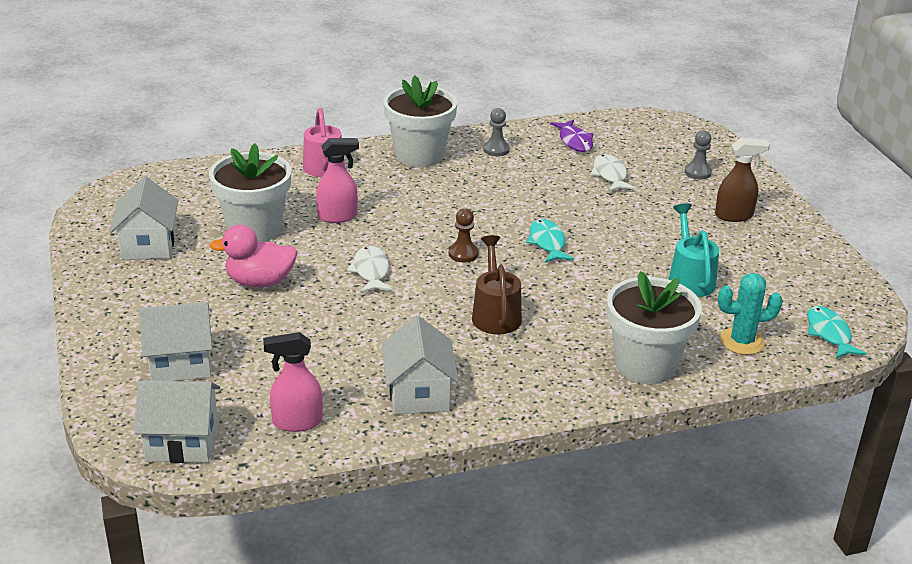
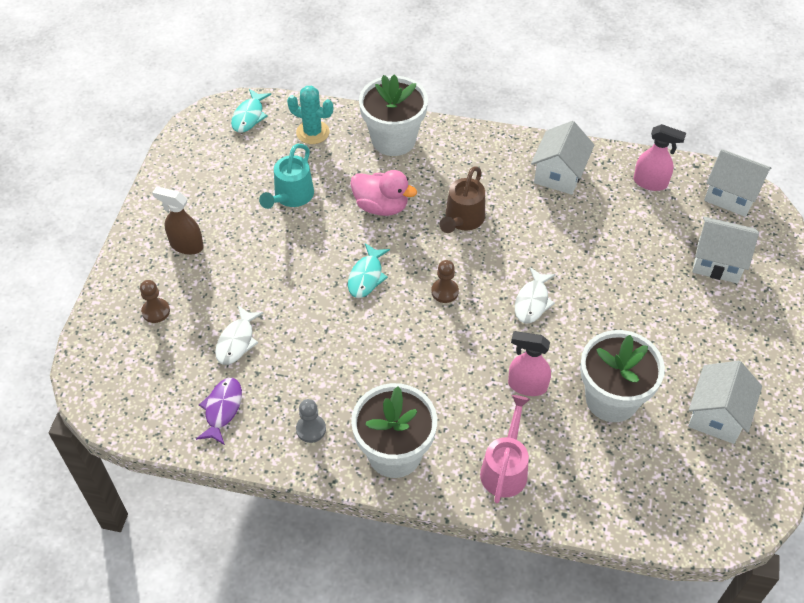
camera: 150 degrees left, 20 degrees up
(260, 282) = (630, 326): pink duck -> pink duck (381, 206)
(697, 172) = (156, 311): grey pawn -> brown pawn

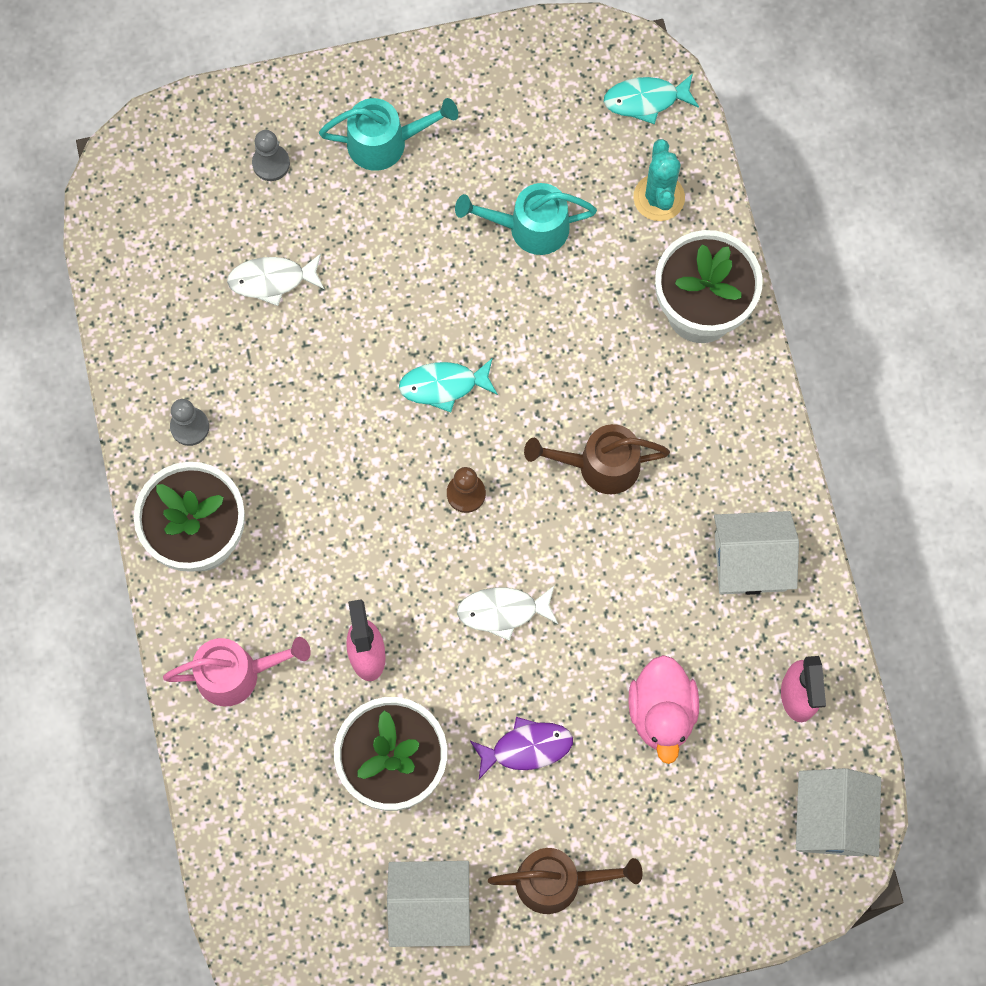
camera: 65 degrees right, 20 degrees up
(156, 311) = (271, 163): brown pawn -> grey pawn
(186, 245) = (386, 142): brown spray bottle -> turquoise watering can
(222, 409) = (171, 314): purple fish -> purple fish (526, 748)
(381, 206) = (570, 350): pink duck -> pink duck (662, 713)
(718, 262) = (692, 836): white house -> none
(723, 338) = (559, 881): none -> brown watering can

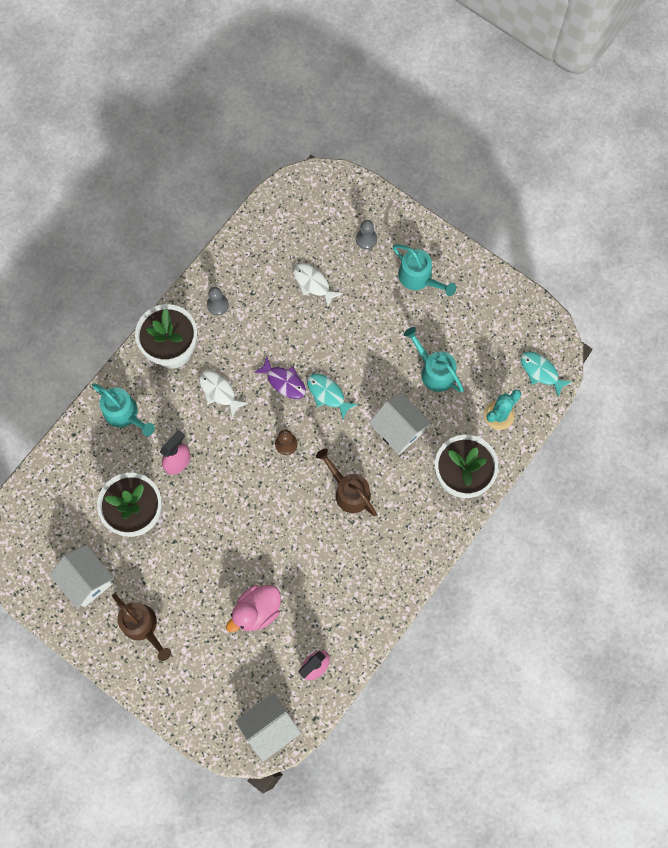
camera: 50 degrees right, 0 degrees up
(238, 673) = (125, 415): pink watering can -> turquoise watering can
(503, 611) = (245, 503): white fish -> white fish (219, 391)
(526, 748) = (192, 564): purple fish -> purple fish (284, 382)
(750, 562) = (360, 594): white house -> white house (398, 430)

